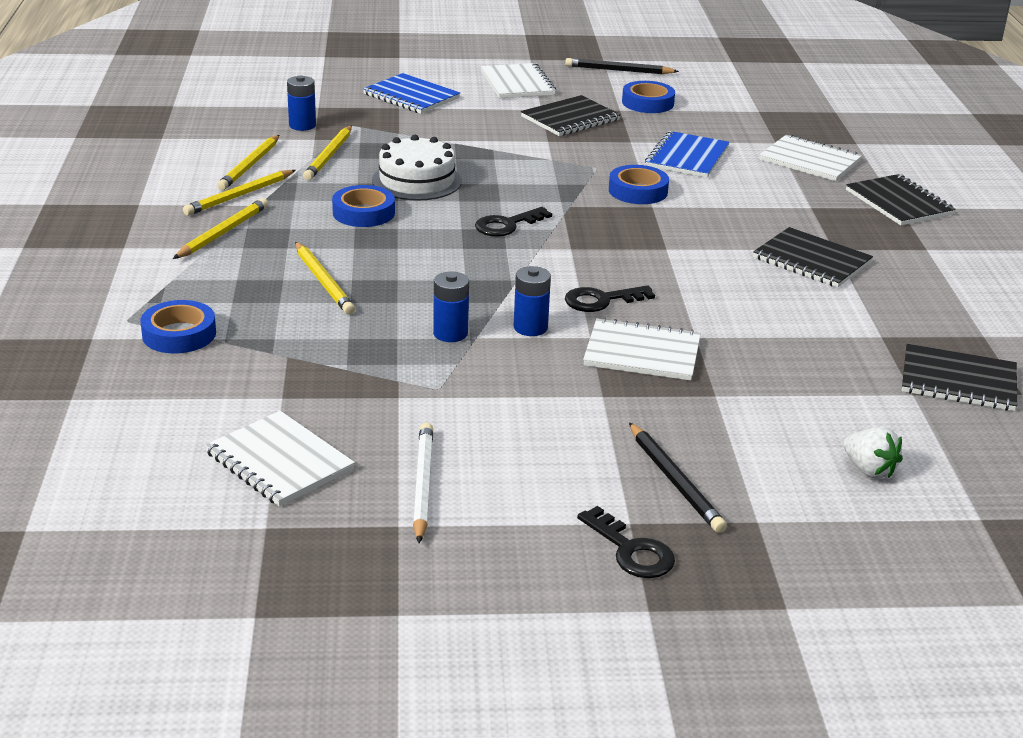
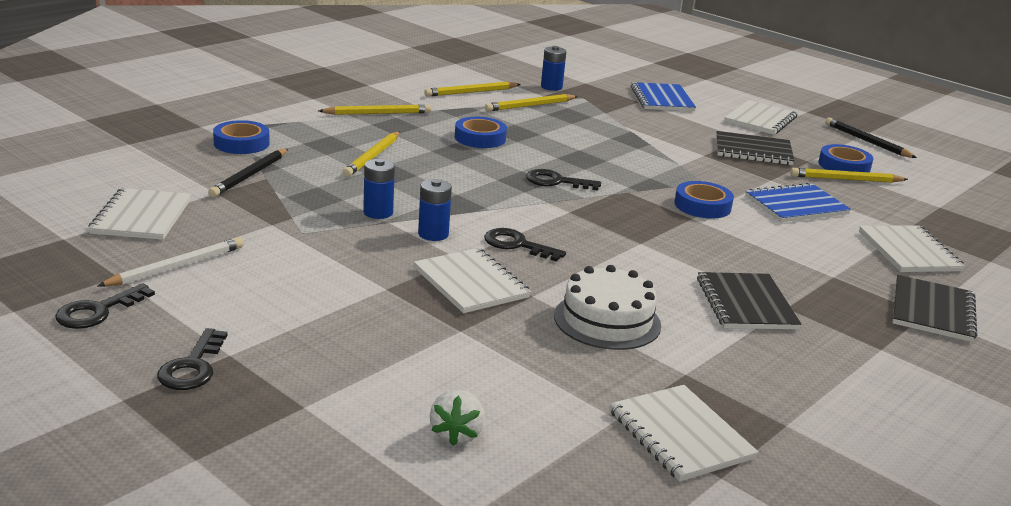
camera: 45 degrees right, 5 degrees down
(239, 196) = (429, 102): yellow pencil -> yellow pencil (845, 179)
(417, 180) = (554, 137): white cake -> white cake (607, 320)
(462, 564) = (98, 311): none -> black key
(675, 481) = (311, 353): black pencil -> black pencil (250, 175)
(958, 381) = (680, 435): black notebook -> white notebook

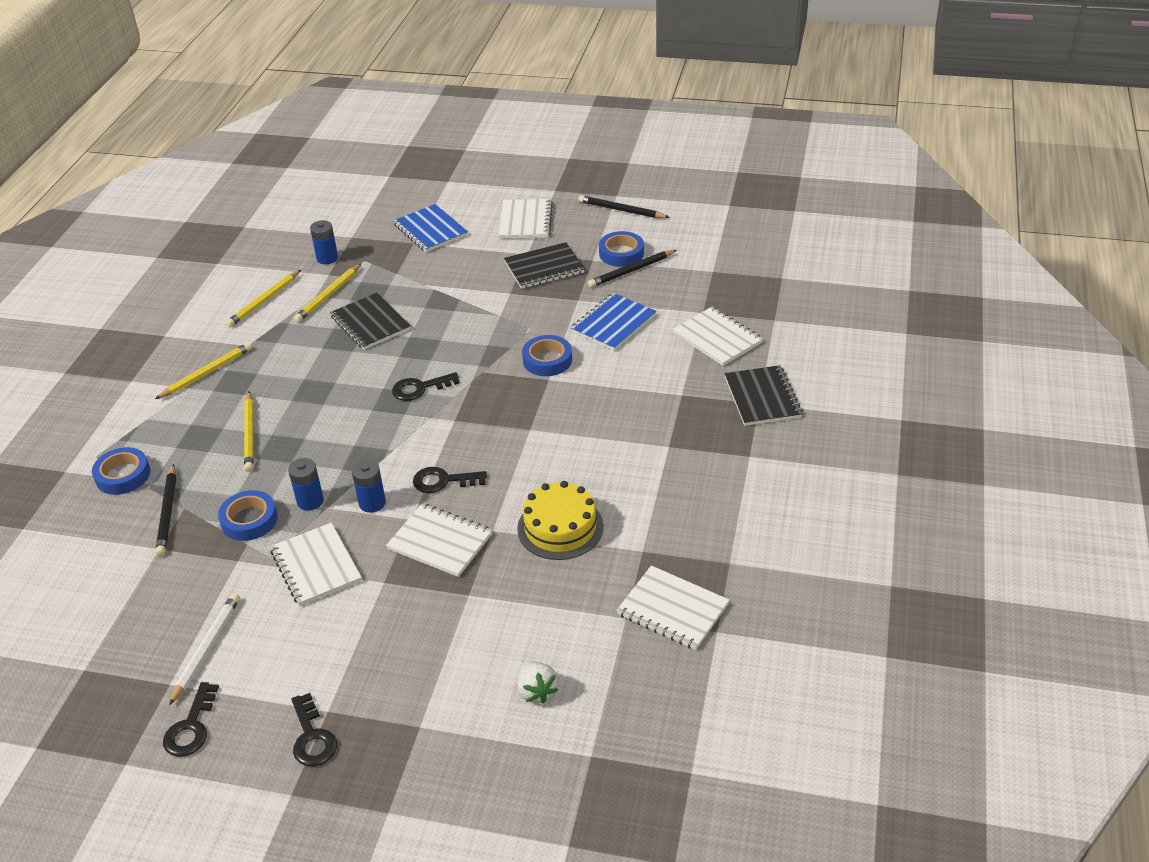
camera: 25 degrees left, 15 degrees up
(141, 217) = (124, 610): white notebook -> white notebook (316, 566)
(480, 138) = (319, 362): blue tape -> blue tape (249, 520)
(607, 320) = (560, 527): white cake -> yellow cake
(746, 304) = (640, 457): black notebook -> black notebook (370, 323)
(845, 179) = (631, 271): yellow pencil -> black pencil

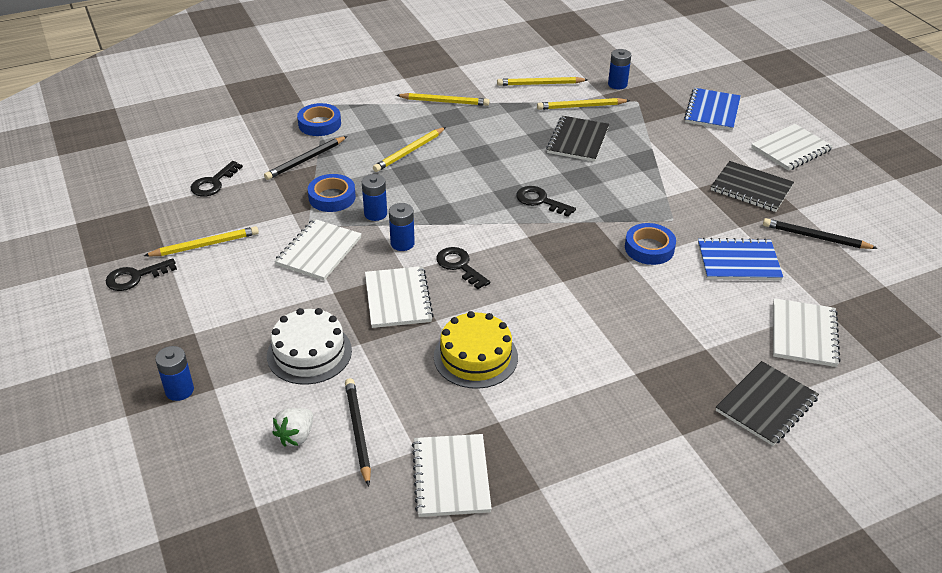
camera: 50 degrees right, 0 degrees up
(206, 648) = (205, 245): white pencil -> yellow pencil
(312, 737) = (166, 338): black key -> black key (213, 183)
(396, 755) = (179, 390): none -> blue battery
(444, 635) = (309, 353): none -> white cake
(621, 210) = (881, 191): black pencil -> black pencil (358, 431)
(621, 253) = (828, 220): blue tape -> none

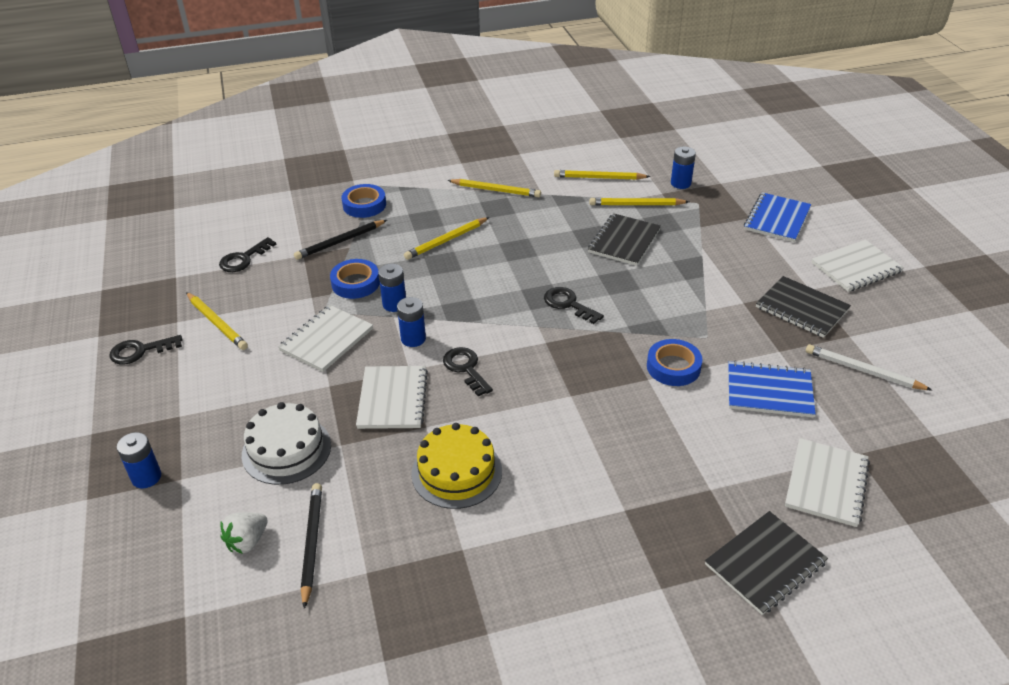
camera: 10 degrees right, 0 degrees up
(205, 245) = (217, 323): yellow pencil -> yellow pencil turned 60 degrees clockwise
(451, 477) = (395, 608): white notebook -> none
(815, 237) = (863, 371): black pencil -> white pencil

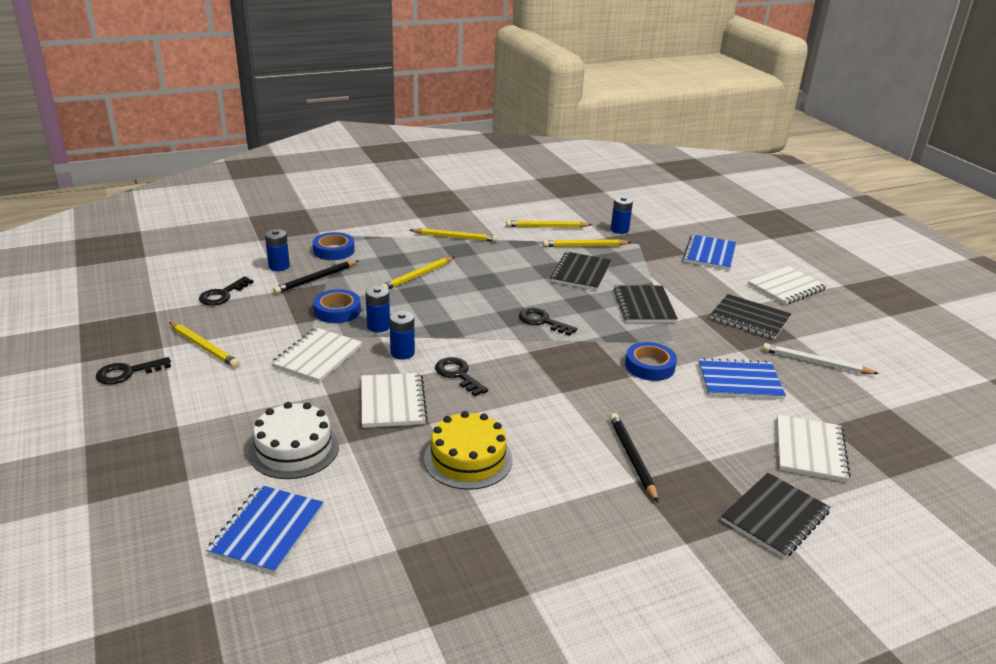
camera: 10 degrees left, 10 degrees down
(146, 477) = (150, 480): blue battery -> blue battery (279, 266)
(247, 541) = (267, 530): white strawberry -> blue notebook
(312, 543) = (335, 528): black pencil -> black pencil (632, 458)
(685, 288) = (644, 306): none -> black notebook

